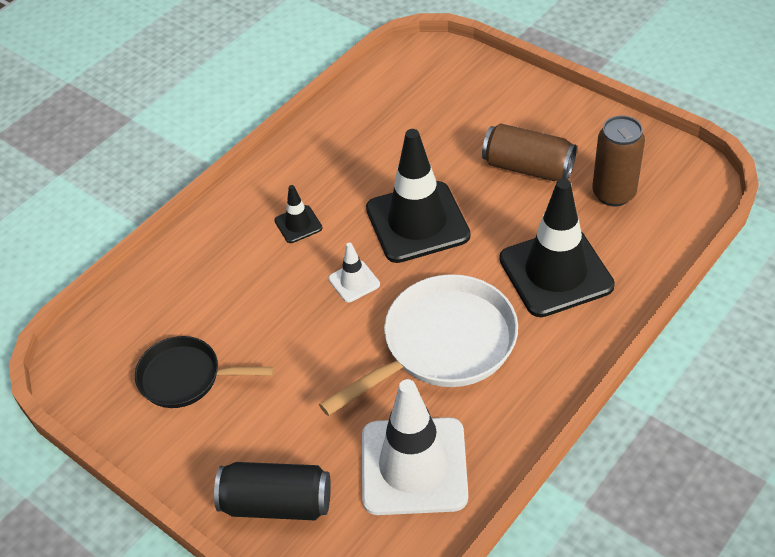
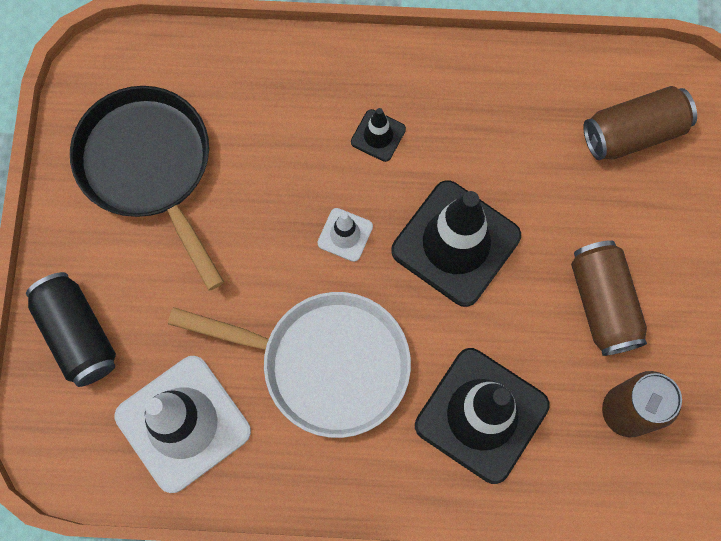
camera: 50 degrees right, 25 degrees up
(186, 377) = (149, 167): black pan -> black pan, size x1.60
(424, 94) = (633, 133): none -> brown can

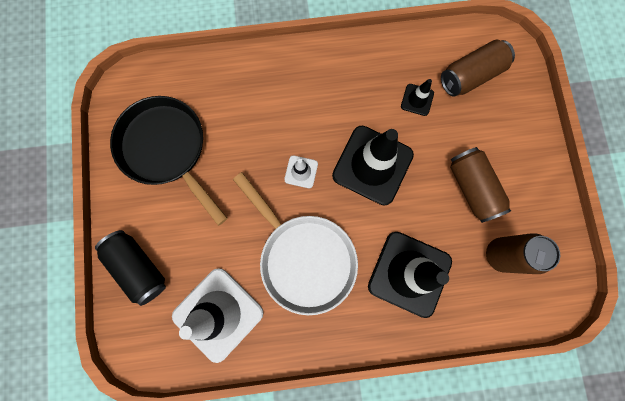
camera: 10 degrees left, 5 degrees up
(326, 364) = (304, 258): white pan -> white pan turned 45 degrees clockwise
(378, 135) = (310, 104): black traffic cone -> black traffic cone (417, 100)

